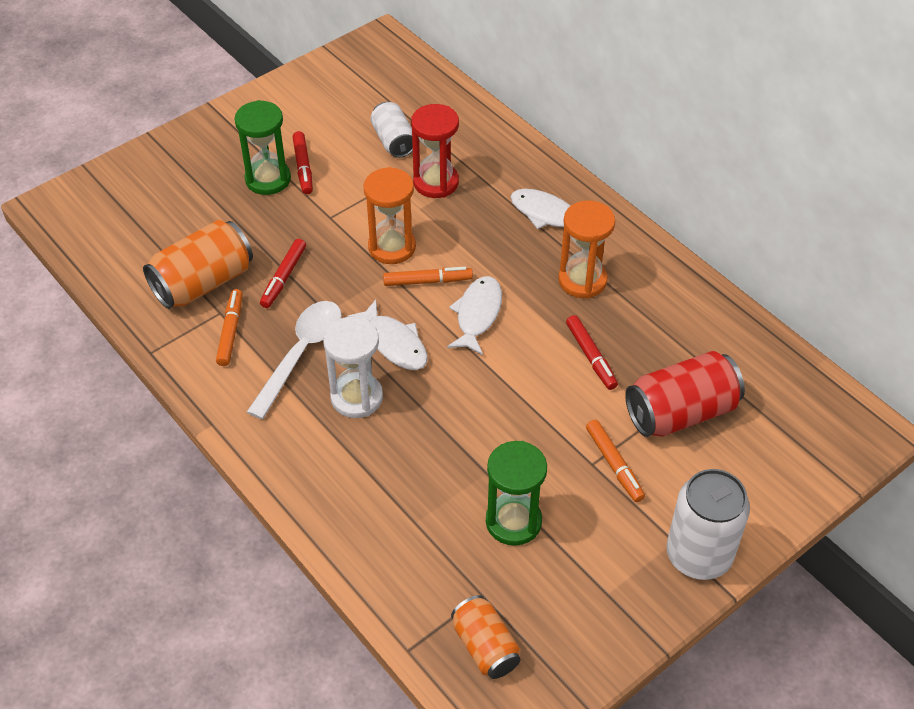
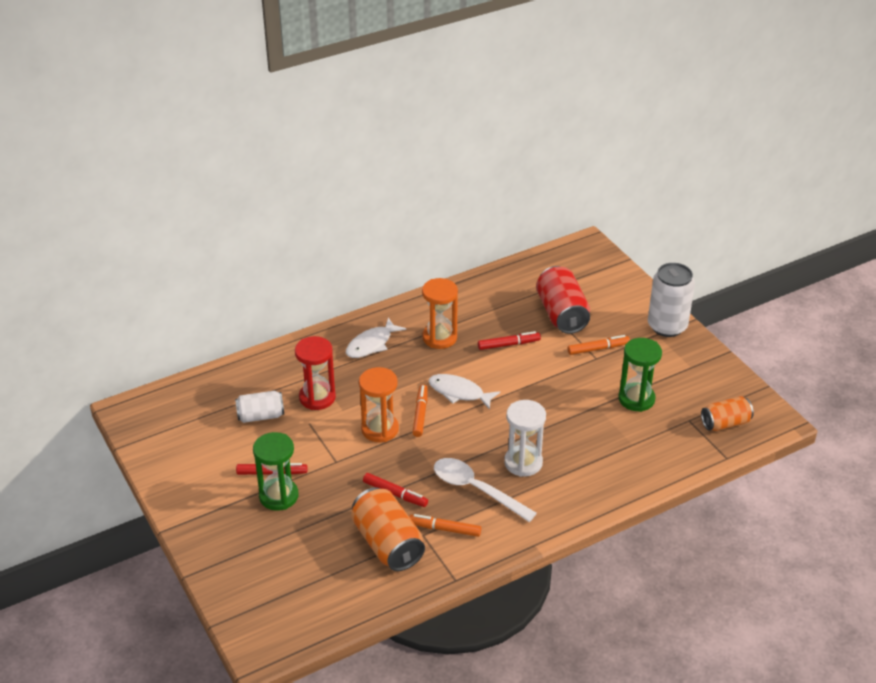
camera: 80 degrees left, 10 degrees down
(394, 343) = (476, 438): white fish -> none

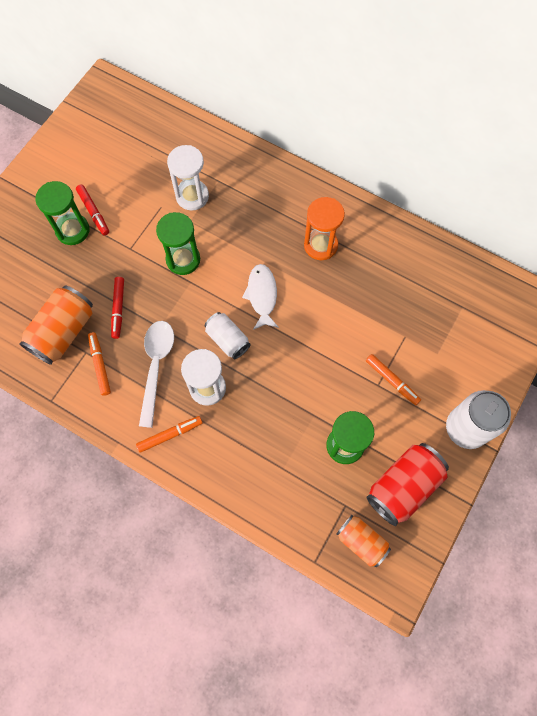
camera: 60 degrees right, 30 degrees up
(260, 416) = (149, 170): white can -> white can (227, 340)
(317, 397) = (192, 196): red hourglass -> white hourglass
(371, 344) = (279, 199): white fish -> none
(380, 429) = (183, 260): orange hourglass -> green hourglass
(420, 414) = (218, 280): orange marker -> orange marker (170, 435)
(508, 344) = (348, 304): red marker -> none
(561, 314) = (419, 327): red can -> red can (403, 486)

